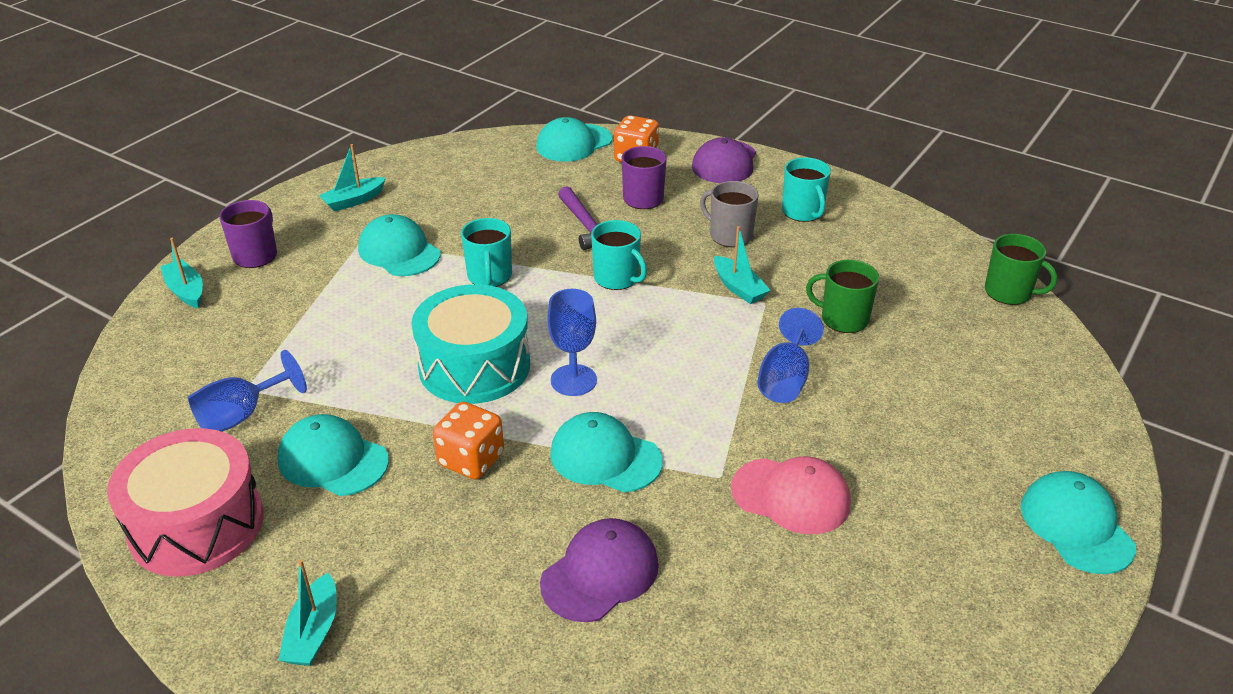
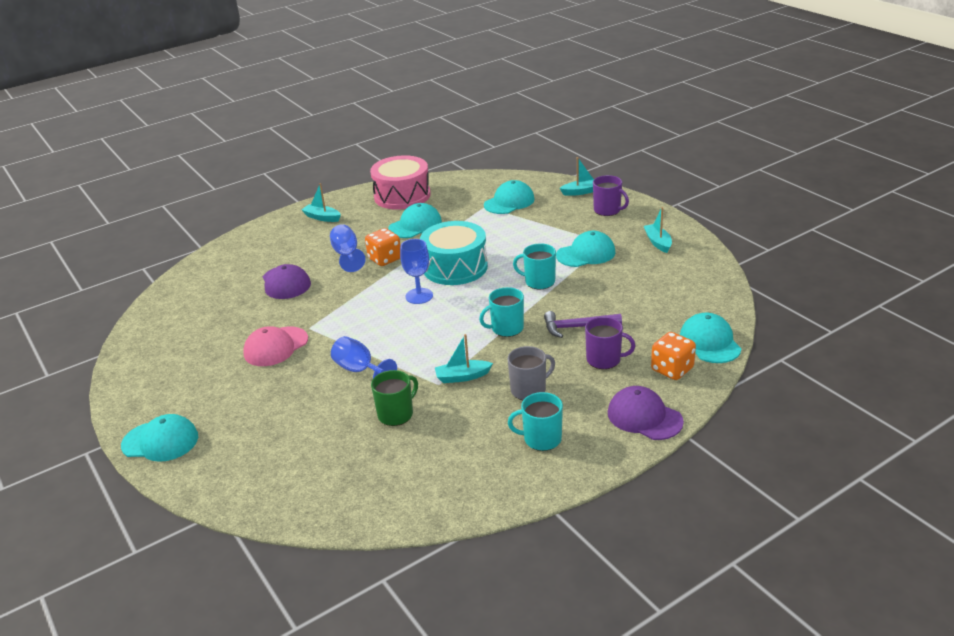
camera: 115 degrees right, 5 degrees down
(241, 416) = (465, 205): blue goblet -> blue goblet (347, 255)
(605, 457) = (353, 296): turquoise cap -> turquoise cap (509, 202)
(1009, 292) = (362, 517): green mug -> none

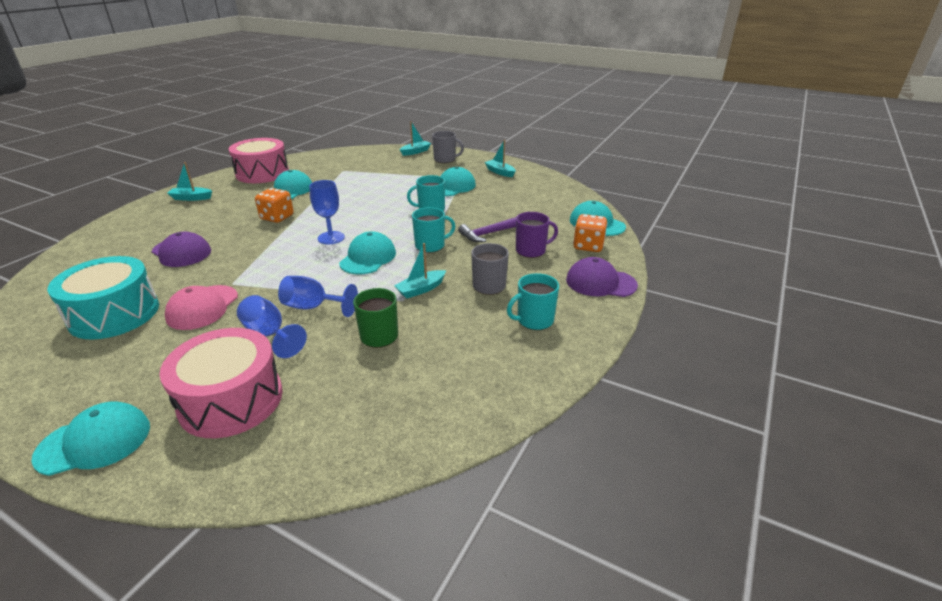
camera: 30 degrees left, 0 degrees up
(257, 437) = (231, 400): none -> pink drum
(347, 255) = (236, 220): blue goblet -> blue goblet (269, 335)
(455, 267) = (349, 212): turquoise drum -> turquoise drum (114, 314)
(506, 328) = (430, 245): turquoise mug -> turquoise mug turned 150 degrees counterclockwise
(509, 202) = (362, 165): turquoise cap -> turquoise cap (368, 258)
(607, 210) = (445, 159): purple mug -> grey mug

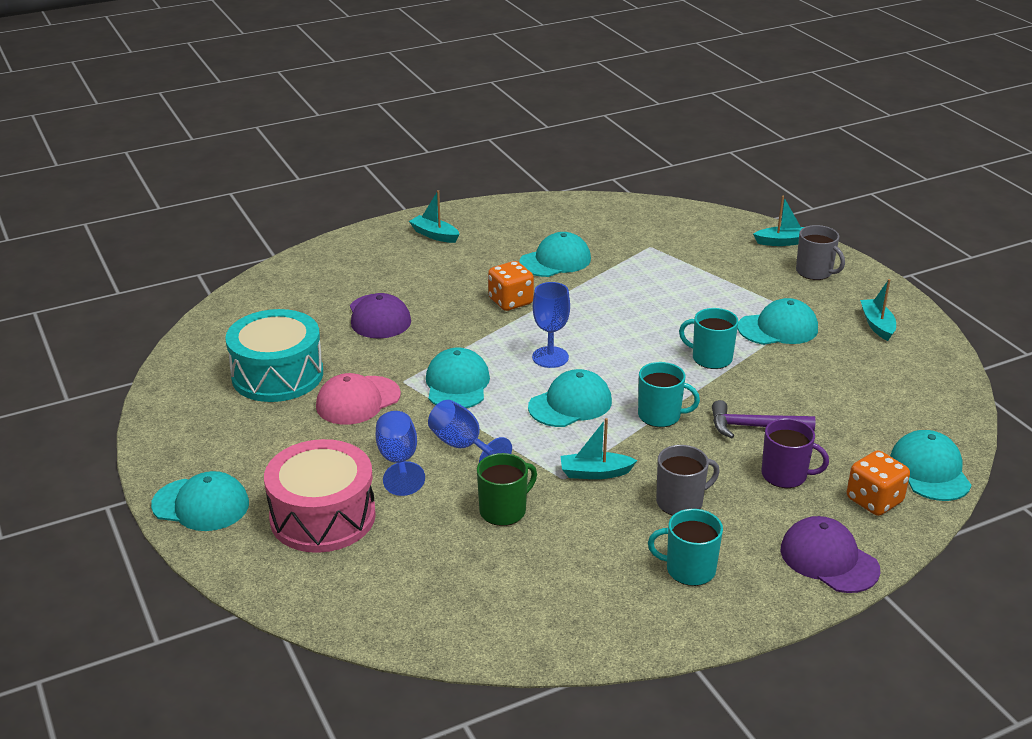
camera: 35 degrees right, 0 degrees up
(262, 173) = (542, 218): pink drum -> none
(277, 272) = (457, 384): none -> turquoise cap

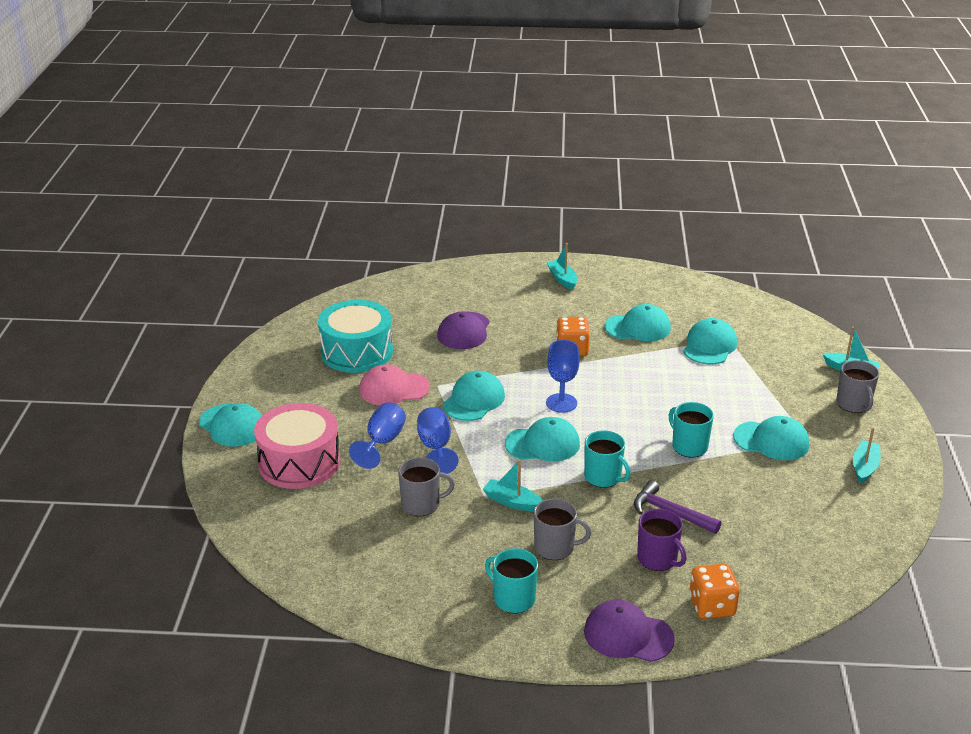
camera: 30 degrees right, 0 degrees up
(504, 511) = (421, 504): green mug -> grey mug
(829, 559) = (628, 635): purple cap -> purple cap turned 60 degrees counterclockwise
(930, 470) = (785, 601): turquoise cap -> turquoise cap (709, 346)

